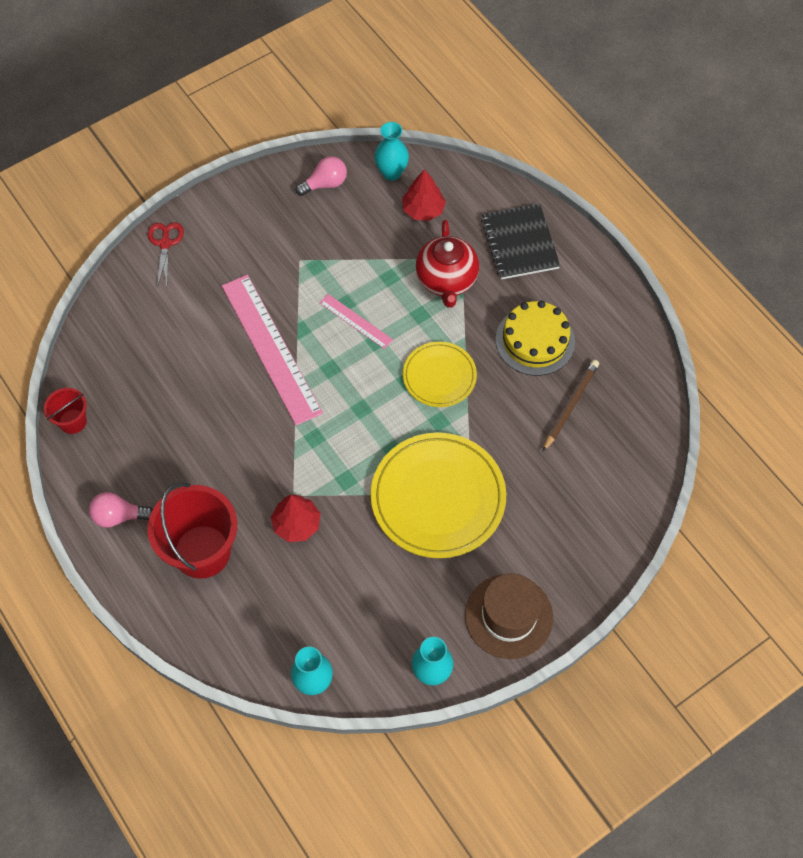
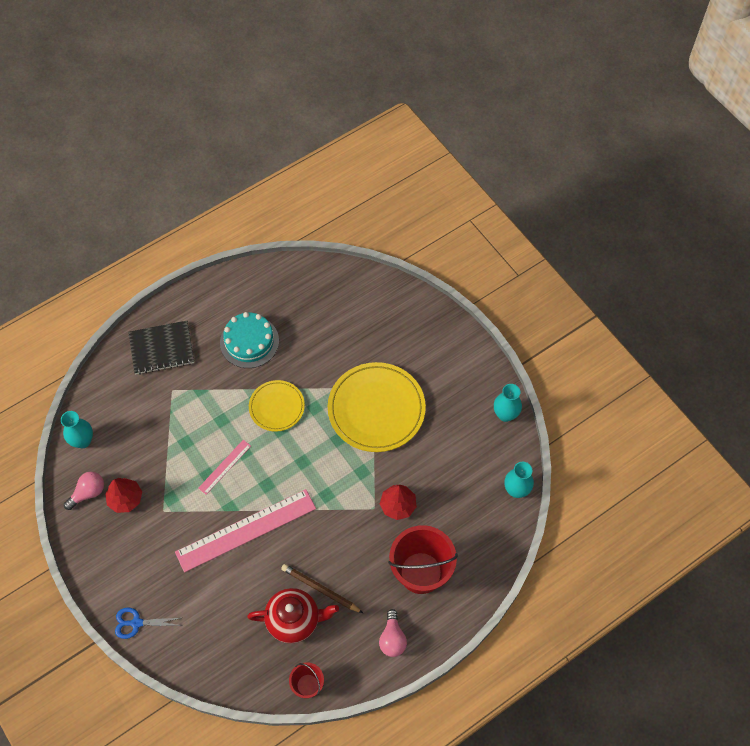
camera: 90 degrees left, 0 degrees up
(165, 243) = (136, 623): red scissors -> blue scissors
(325, 184) = (88, 493): pink light bulb -> pink light bulb turned 75 degrees clockwise
(423, 210) = (123, 417): red tree -> red tree (125, 499)
(446, 281) = (192, 401): red teapot -> red teapot (294, 620)
(509, 616) = (464, 366): brown hat -> none
(535, 340) = (249, 341): yellow cake -> turquoise cake
(570, 405) = (304, 321): brown pencil -> brown pencil (320, 589)

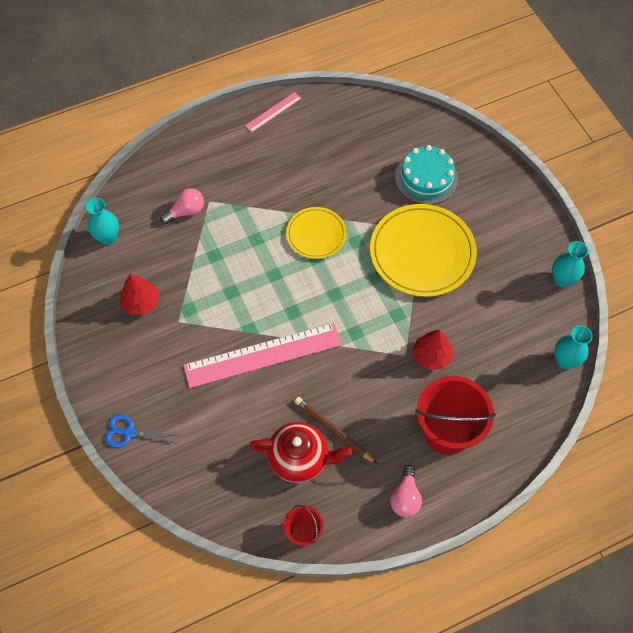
camera: 10 degrees right, 0 degrees up
(88, 493) = (103, 290): pink light bulb -> pink light bulb (186, 211)
(161, 348) = (206, 159): black notebook -> none
(225, 467) = (251, 286): pink ruler -> pink ruler (273, 112)
(249, 341) = (298, 165): turquoise cake -> turquoise cake (426, 178)

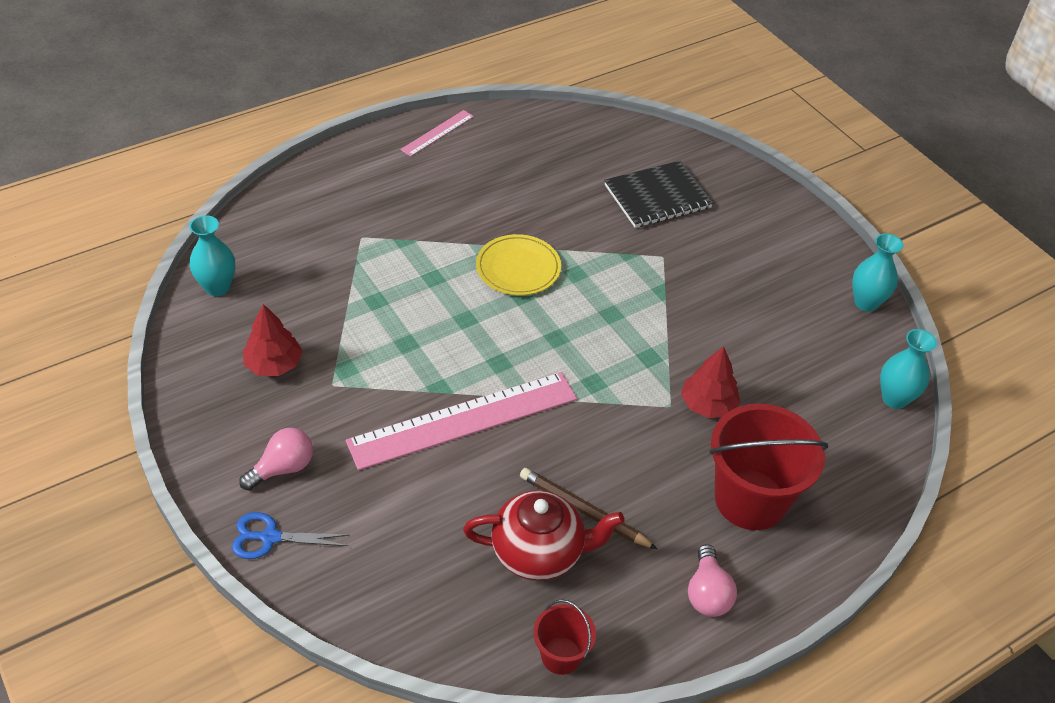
camera: 10 degrees left, 15 degrees down
(186, 211) = (329, 250): pink light bulb -> pink light bulb (283, 468)
(422, 253) = (669, 282): yellow plate -> none
(426, 178) = (657, 197): turquoise cake -> black notebook

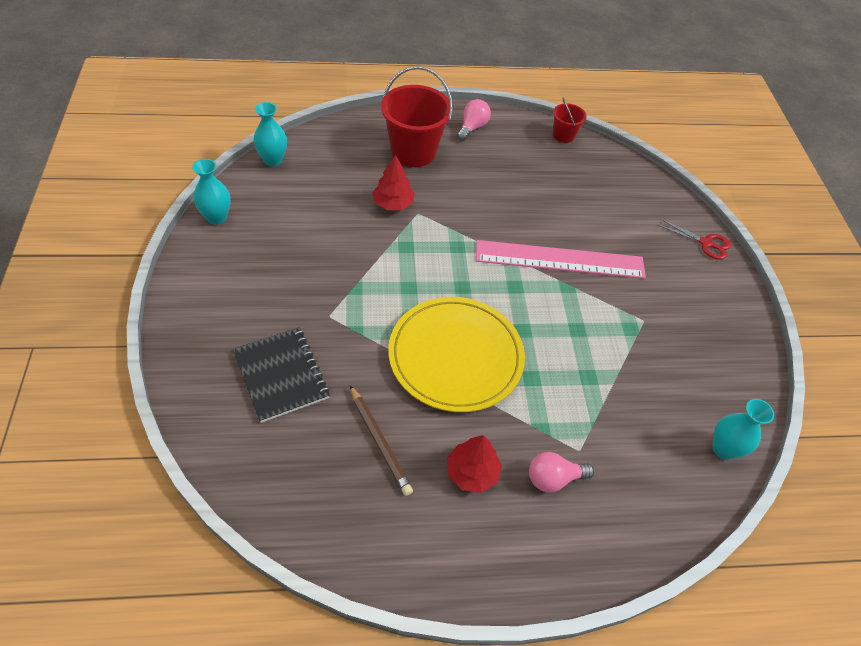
camera: 155 degrees left, 5 degrees up
(270, 537) = (705, 243): blue scissors -> red scissors
(273, 364) = (685, 354): red tree -> red tree (472, 472)
(283, 468) = (691, 278): pink light bulb -> pink light bulb (553, 478)
(437, 133) = (442, 566): pink ruler -> none
(518, 268) = (455, 356): yellow plate -> yellow plate, size x1.74
(539, 553) = (550, 176): red teapot -> none
(583, 511) = (513, 184): brown pencil -> brown pencil (379, 441)
(657, 197) = (281, 375): black notebook -> black notebook turned 60 degrees clockwise

